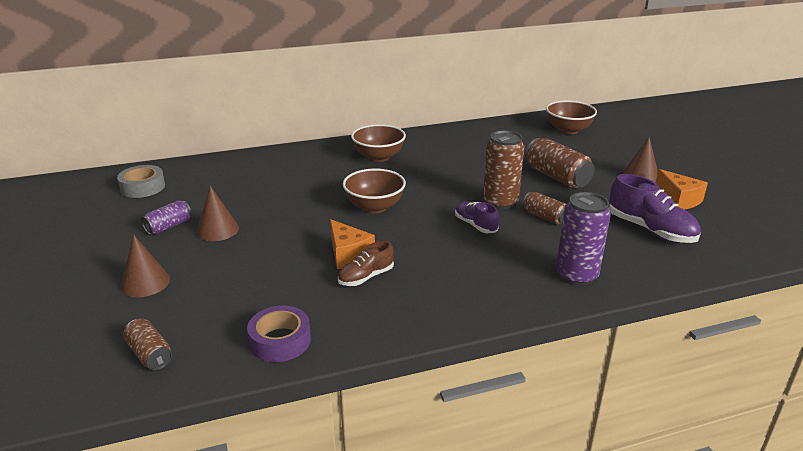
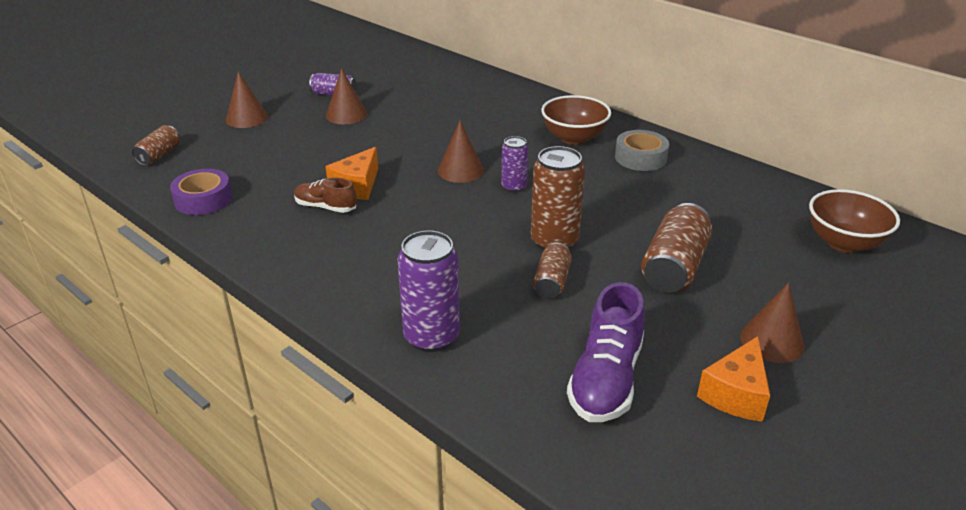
camera: 60 degrees right, 5 degrees up
(143, 187) = (385, 61): grey tape -> grey tape (640, 158)
(374, 207) = (460, 170): brown bowl -> brown cone
(419, 195) = (514, 187): none -> purple can
(475, 225) = (482, 239): purple shoe -> none

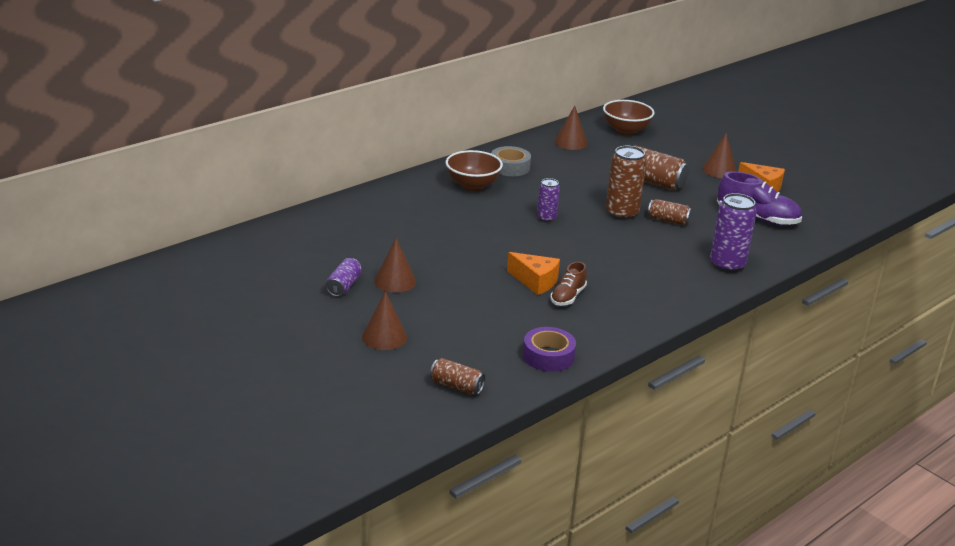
camera: 85 degrees left, 5 degrees down
(460, 170) = (517, 236): brown cone -> brown cone (570, 142)

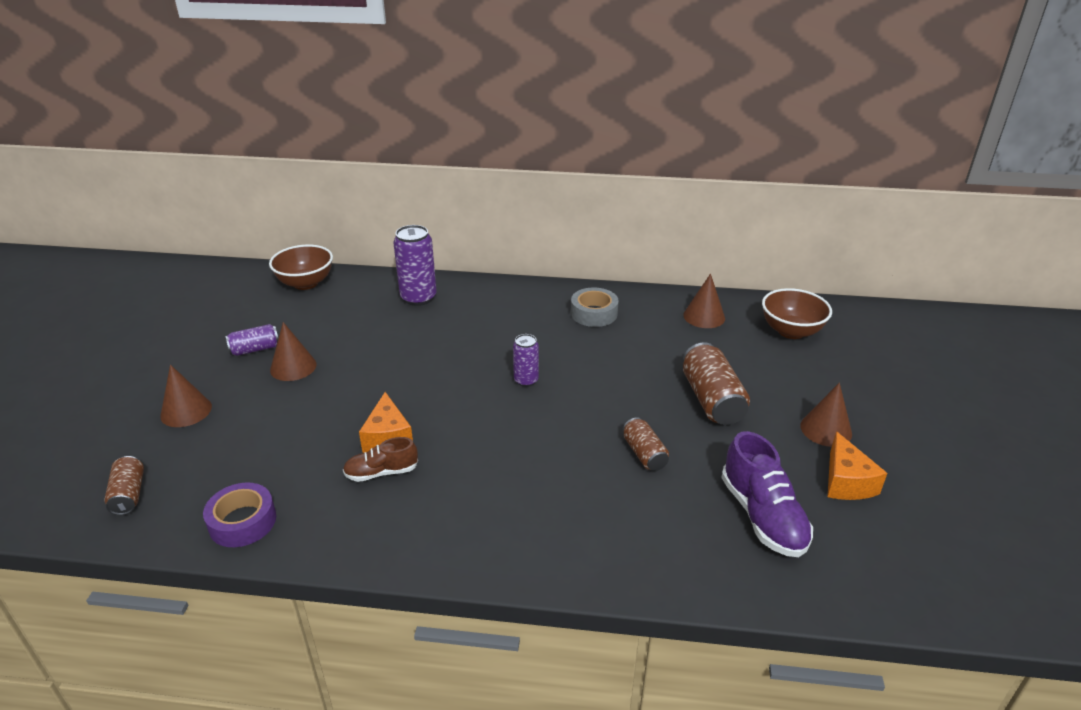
camera: 50 degrees right, 5 degrees up
(472, 185) = (525, 315): brown bowl -> brown bowl (305, 283)
(622, 213) = (609, 417): brown can -> none
(727, 265) = (608, 550): purple can -> purple can (418, 298)

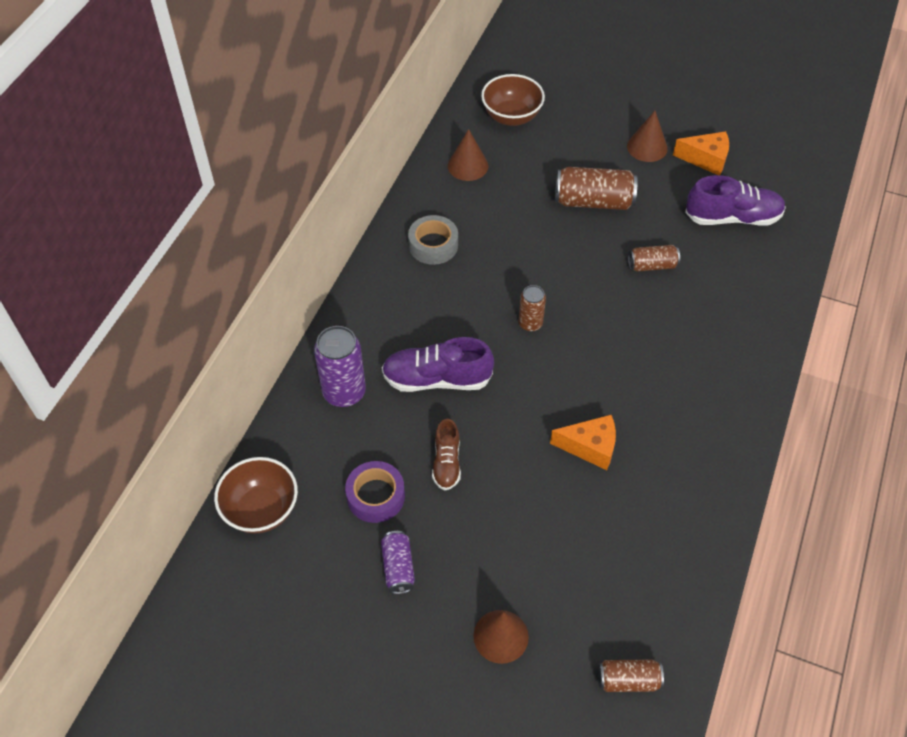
camera: 75 degrees left, 20 degrees up
(242, 522) = (683, 573): purple tape -> purple tape (376, 496)
(293, 367) = (447, 527): brown cone -> none
(381, 472) = (638, 457): brown shoe -> brown shoe (446, 463)
(444, 338) = (437, 379): none -> purple shoe
(526, 380) = (530, 324): purple can -> brown can

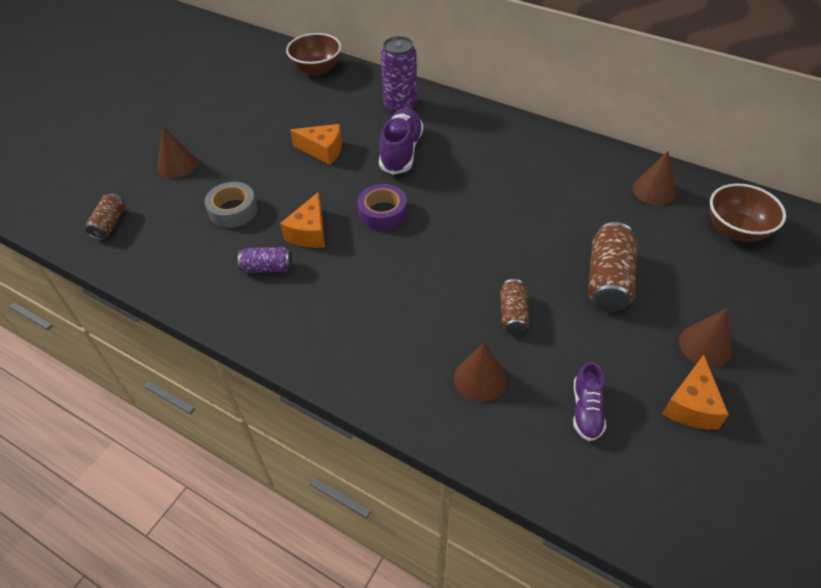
camera: 100 degrees right, 5 degrees down
(376, 496) = (308, 116): purple tape -> purple tape (383, 213)
(398, 567) = (250, 123): purple can -> purple can (267, 268)
(433, 245) = (547, 160): grey tape -> grey tape (233, 210)
(446, 463) = (323, 151): brown shoe -> orange cheese
(530, 324) = (448, 211): brown can -> none
(727, 284) = (480, 379): none -> brown cone
(732, 217) = (586, 410): purple shoe -> purple shoe, size x0.60

